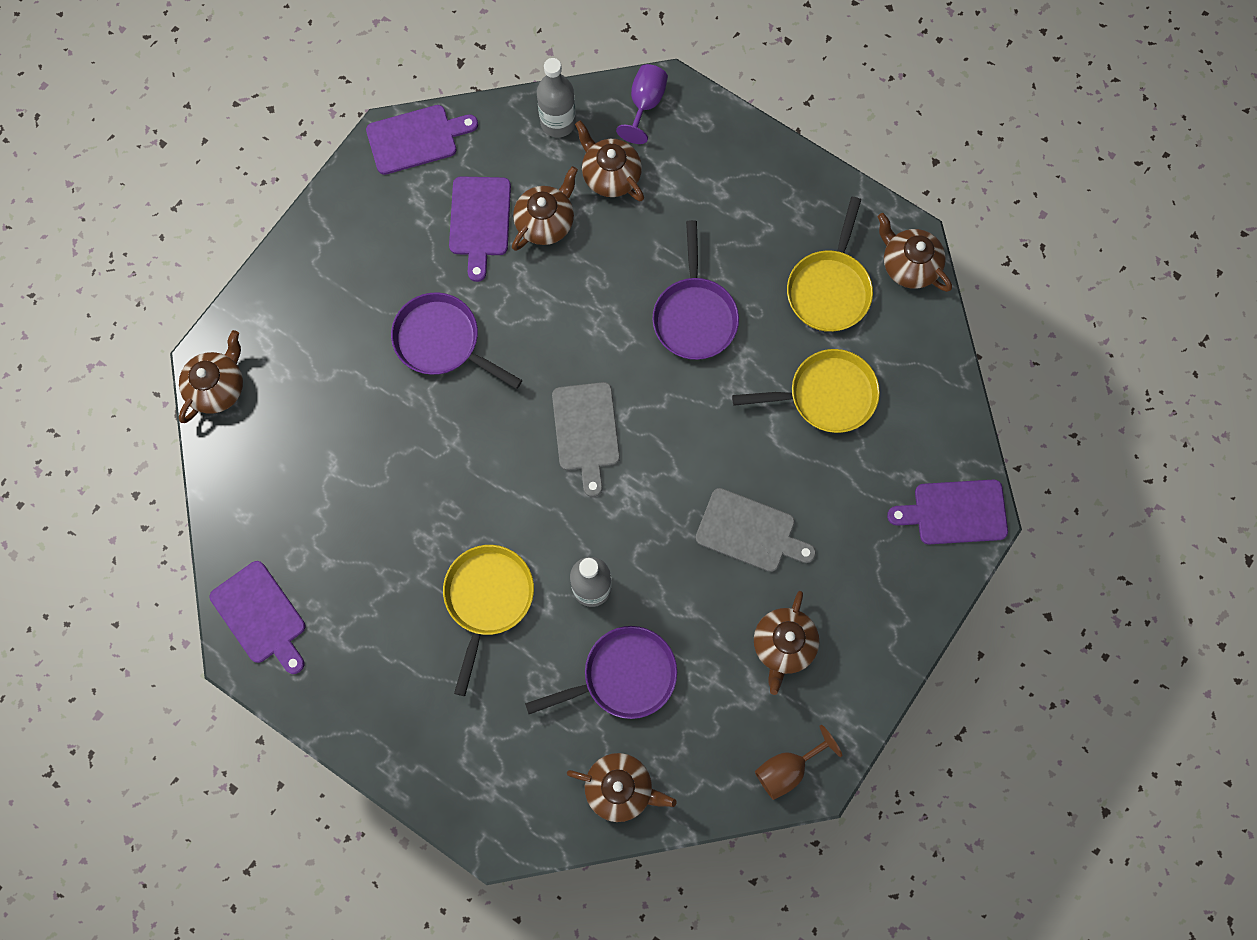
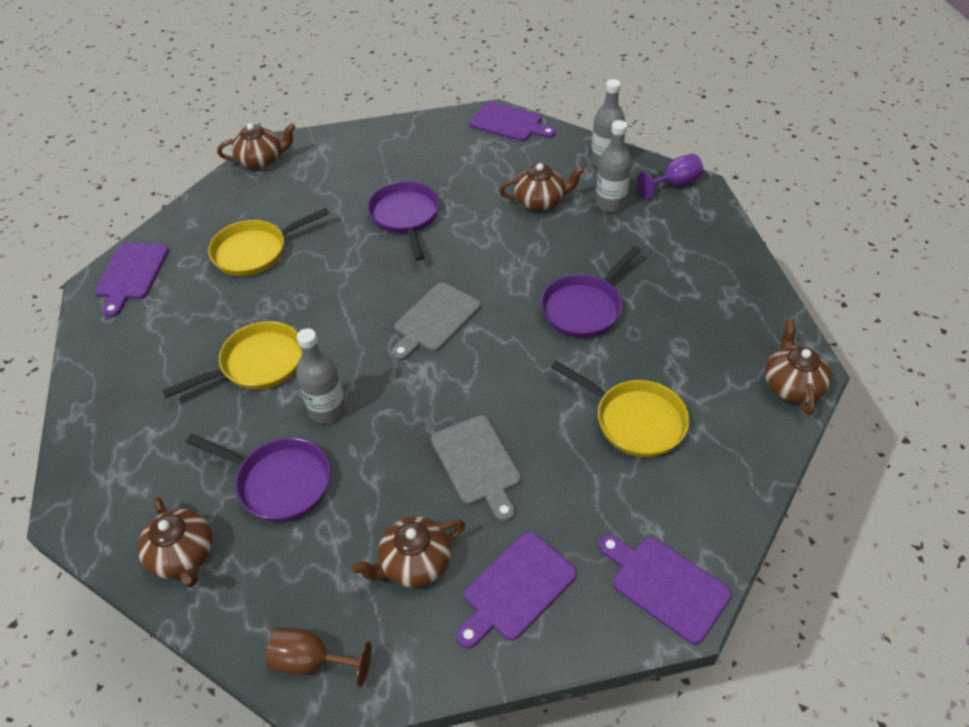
camera: 45 degrees right, 25 degrees down
(480, 221) = (500, 177): purple cutting board -> purple cutting board (516, 589)
(610, 175) = (610, 204): brown teapot -> grey bottle
(829, 289) = (707, 357): yellow pan -> yellow pan (255, 251)

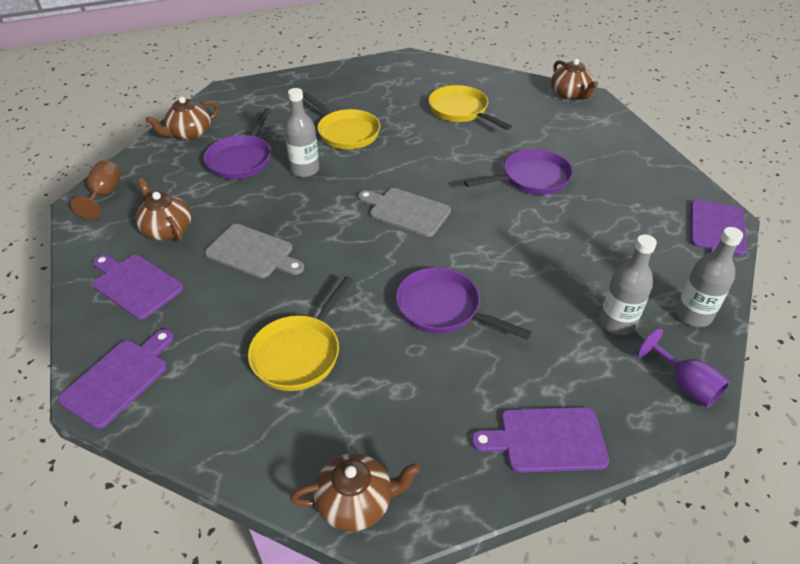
camera: 80 degrees right, 5 degrees down
(132, 274) = (422, 68): purple cutting board -> purple cutting board (547, 440)
(477, 463) = (253, 252): grey cutting board -> grey cutting board turned 120 degrees counterclockwise
(540, 201) = (594, 265): brown teapot -> none

